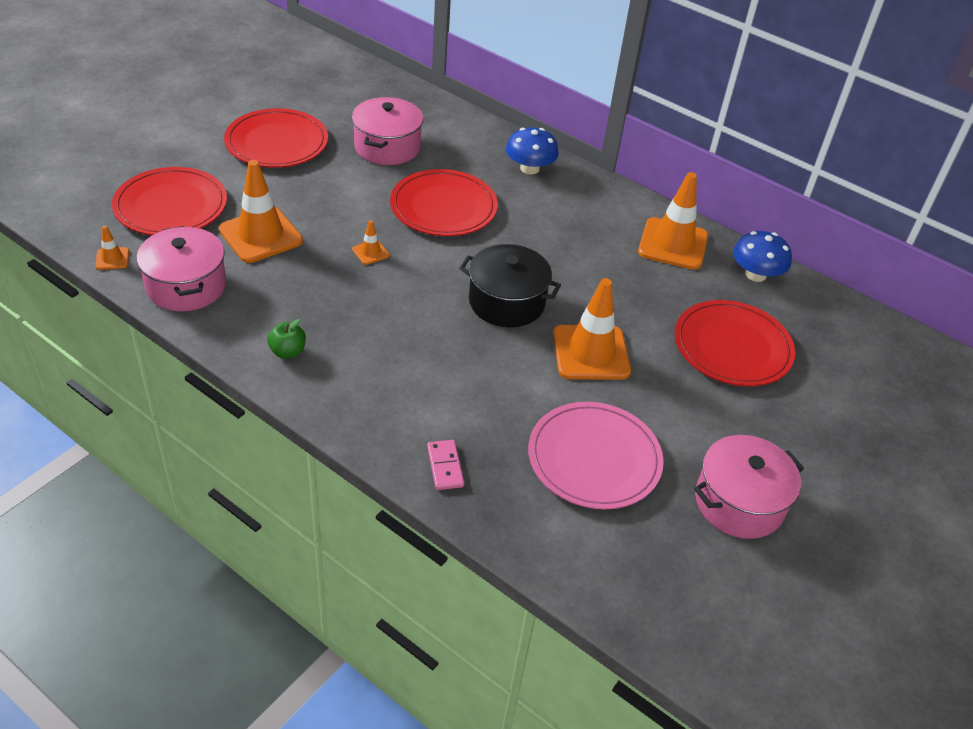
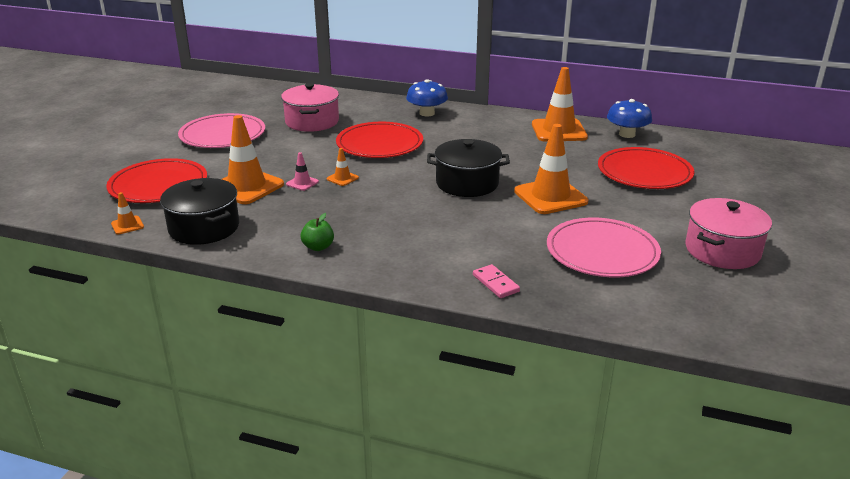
camera: 15 degrees left, 15 degrees down
(186, 286) = (204, 228): pink pot -> black pot
(277, 143) = (222, 135): red plate -> pink plate
(323, 247) = (302, 183): none -> pink traffic cone

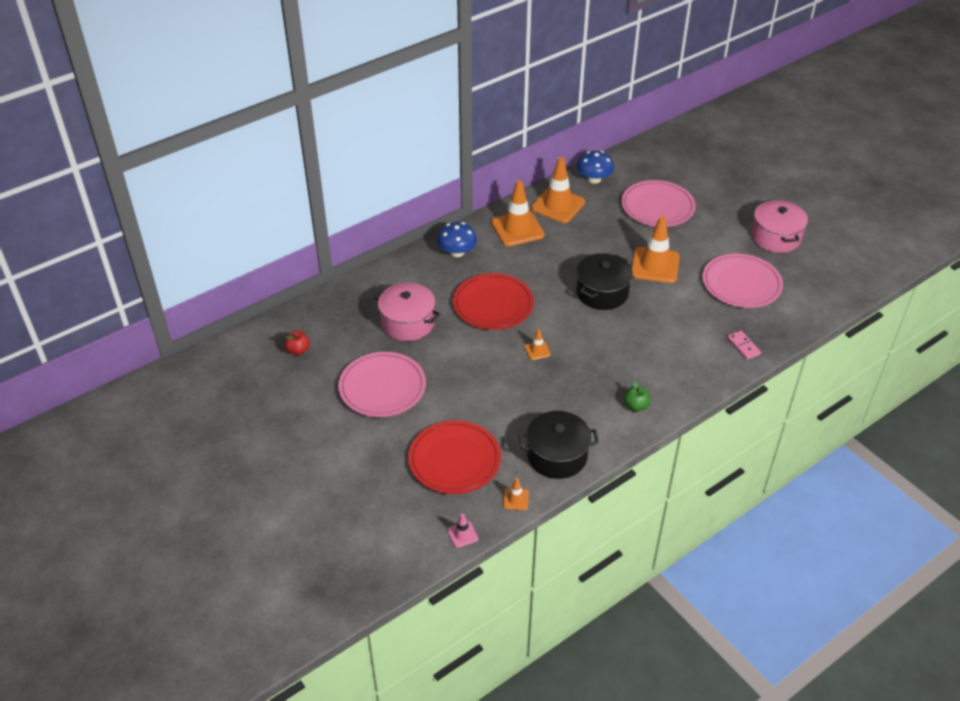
camera: 55 degrees left, 15 degrees up
(234, 99) = (298, 350): none -> red apple
(246, 187) = (505, 408): orange traffic cone -> orange traffic cone (517, 229)
(302, 183) = (526, 375): pink traffic cone -> pink traffic cone (462, 534)
(495, 283) = (743, 346): pink domino -> pink domino turned 60 degrees clockwise
(644, 172) = (657, 207): red plate -> pink plate

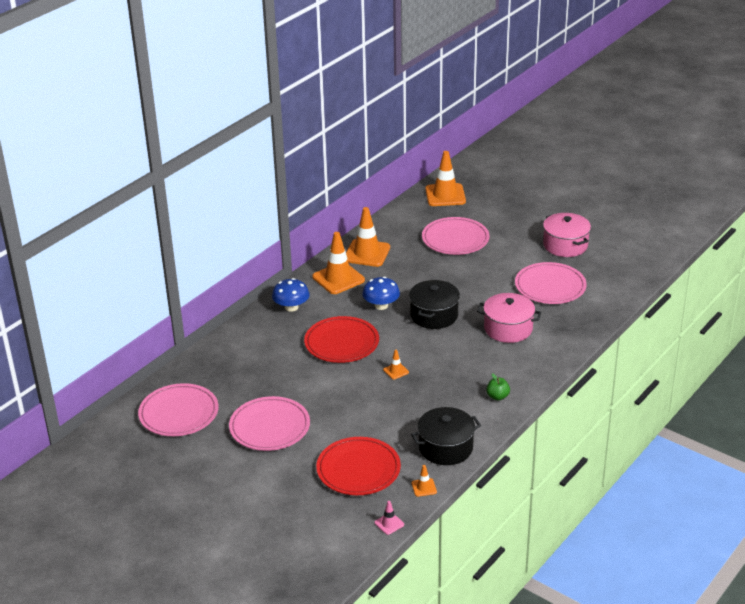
camera: 15 degrees left, 10 degrees down
(298, 350) = (179, 413): red apple -> pink plate
(407, 323) = (270, 372): pink pot -> pink pot (508, 329)
(594, 179) = (390, 226): blue mushroom -> blue mushroom (381, 305)
(655, 265) = (471, 286): orange traffic cone -> orange traffic cone (445, 195)
(743, 346) = (570, 334): pink domino -> none

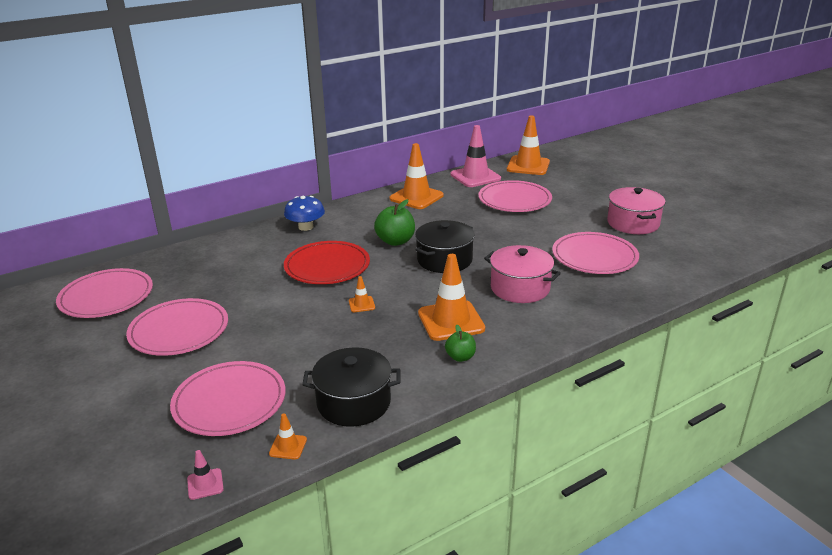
camera: 20 degrees right, 5 degrees down
(338, 278) = (372, 212): orange traffic cone -> orange traffic cone (451, 321)
(358, 469) = (229, 402): red plate -> pink plate
(381, 305) = (395, 241): blue mushroom -> green apple
(405, 218) = (475, 177): none -> pink traffic cone

